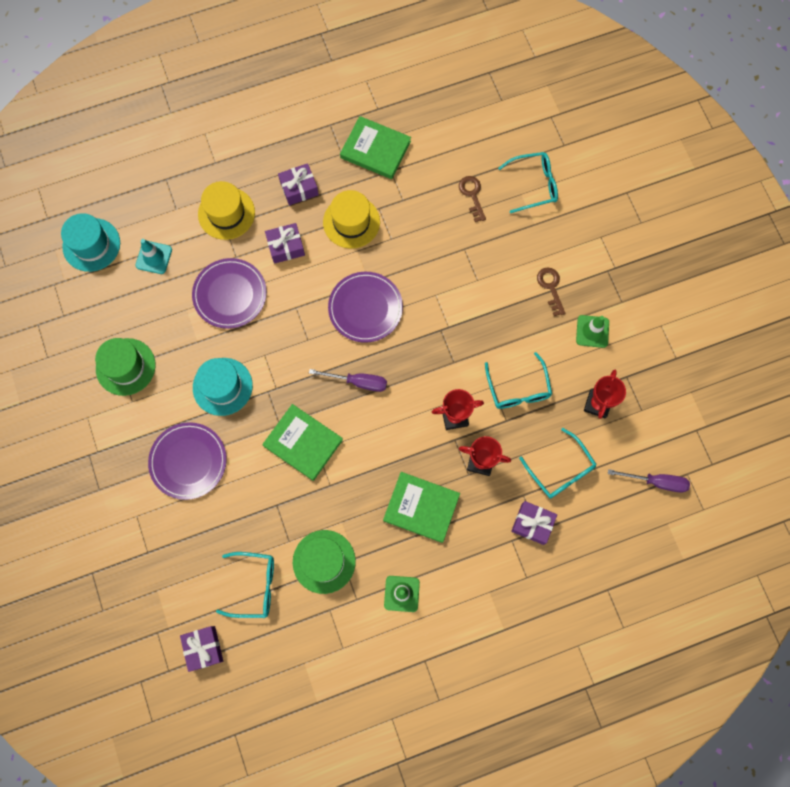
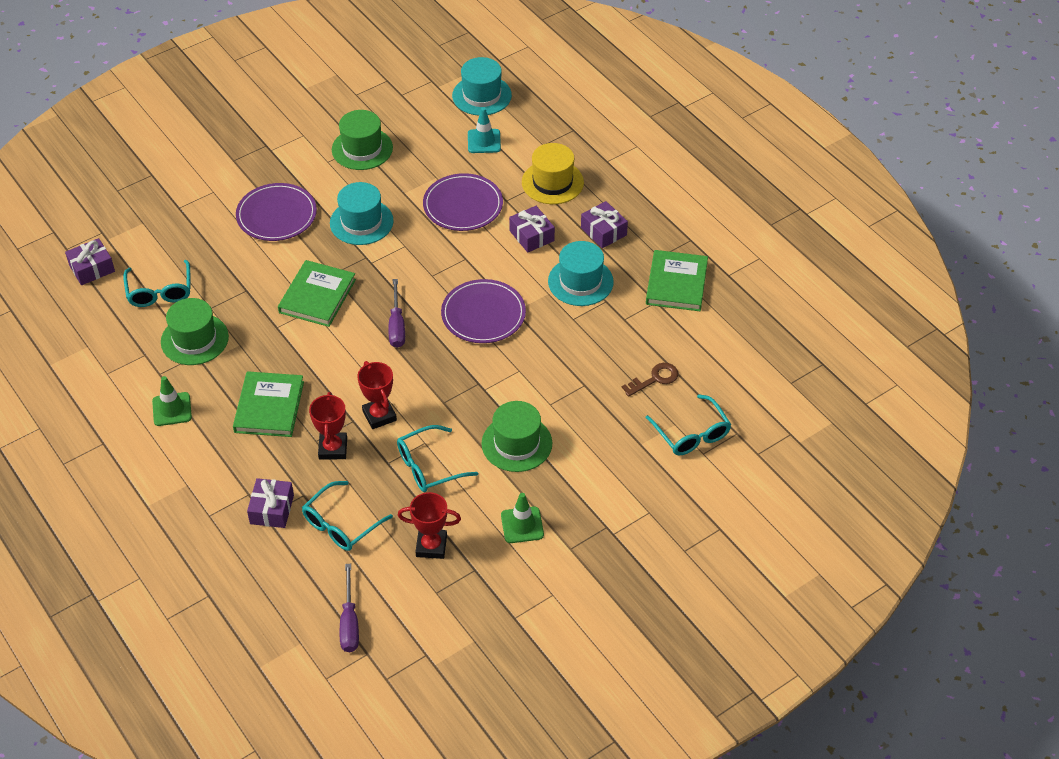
camera: 75 degrees right, 25 degrees down
(351, 222) = (580, 282): yellow hat -> turquoise hat
(511, 315) = (516, 443): none -> green hat
(550, 287) = (565, 474): brown key -> none

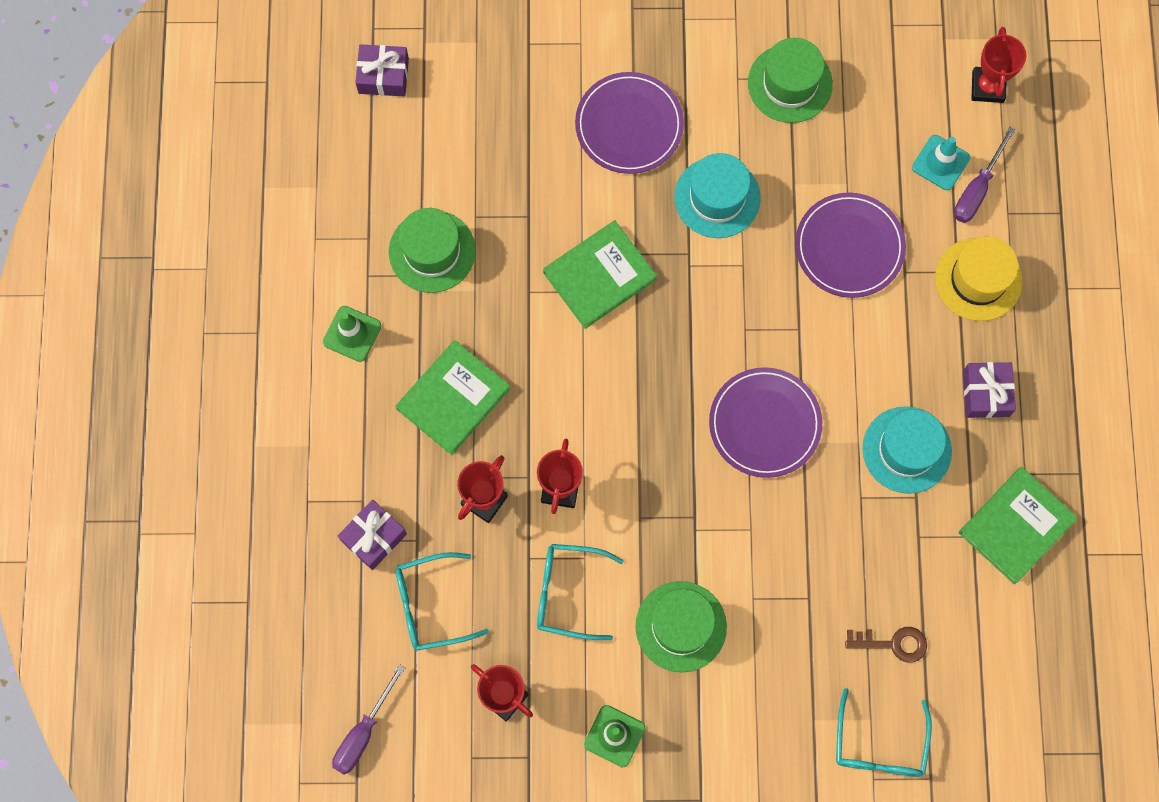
camera: 35 degrees right, 25 degrees up
(160, 291) = (435, 157): turquoise glasses -> none
(397, 325) = (659, 376): purple screwdriver -> purple screwdriver (977, 189)
(481, 95) = (987, 87): turquoise hat -> red trophy
(531, 236) = (897, 345): purple gift -> none

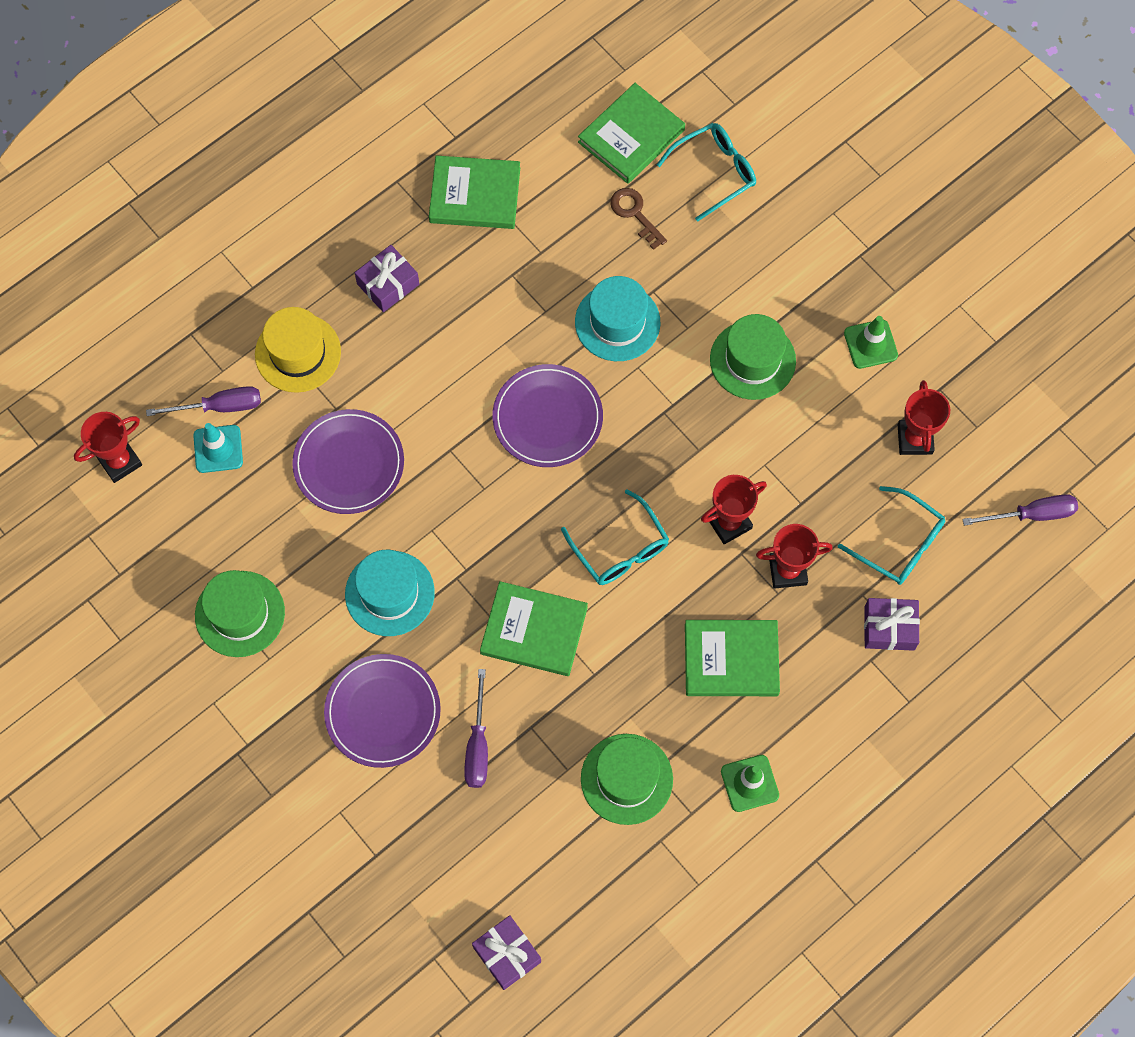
camera: 130 degrees left, 5 degrees down
(547, 170) = (478, 745): none -> purple screwdriver
(568, 593) = (800, 455): turquoise glasses -> turquoise glasses (620, 549)
(906, 450) = (481, 306): turquoise hat -> turquoise hat (617, 322)
(971, 703) = (631, 136): none -> green book

